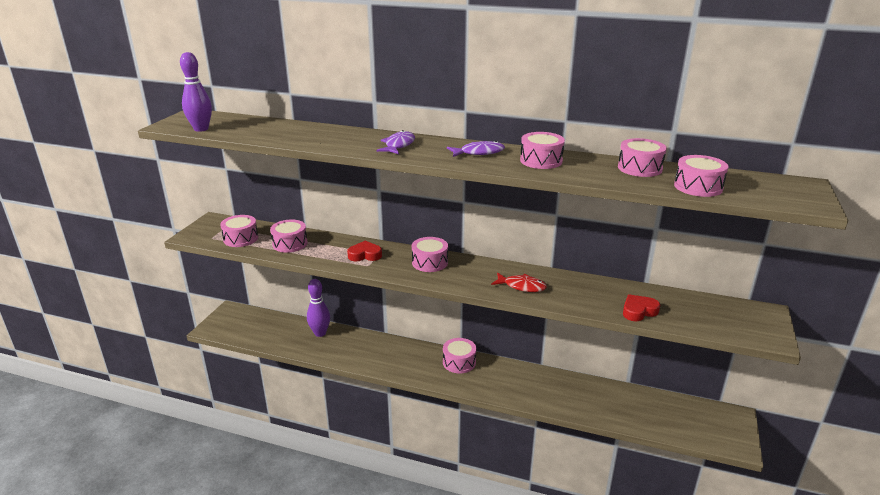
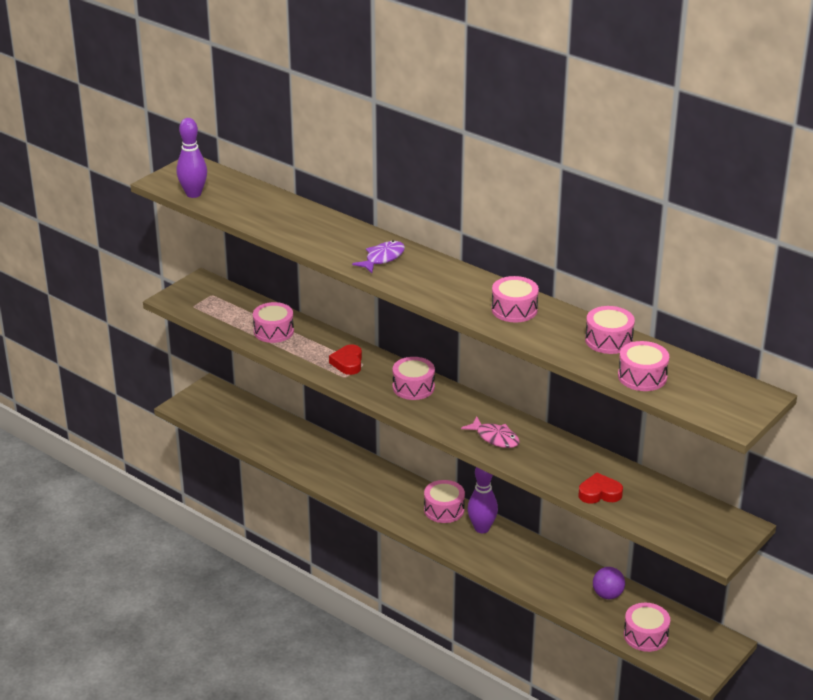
camera: 20 degrees right, 5 degrees up
(241, 238) = (223, 313): pink drum -> pink drum (645, 635)
(320, 333) = (302, 439): purple bowling pin -> purple bowling pin (482, 528)
(365, 255) = (348, 363): red heart -> red heart turned 105 degrees counterclockwise
(479, 153) = (458, 285): purple fish -> none
(522, 286) = (495, 438): red fish -> pink fish
(624, 399) = (607, 595): none -> purple ball

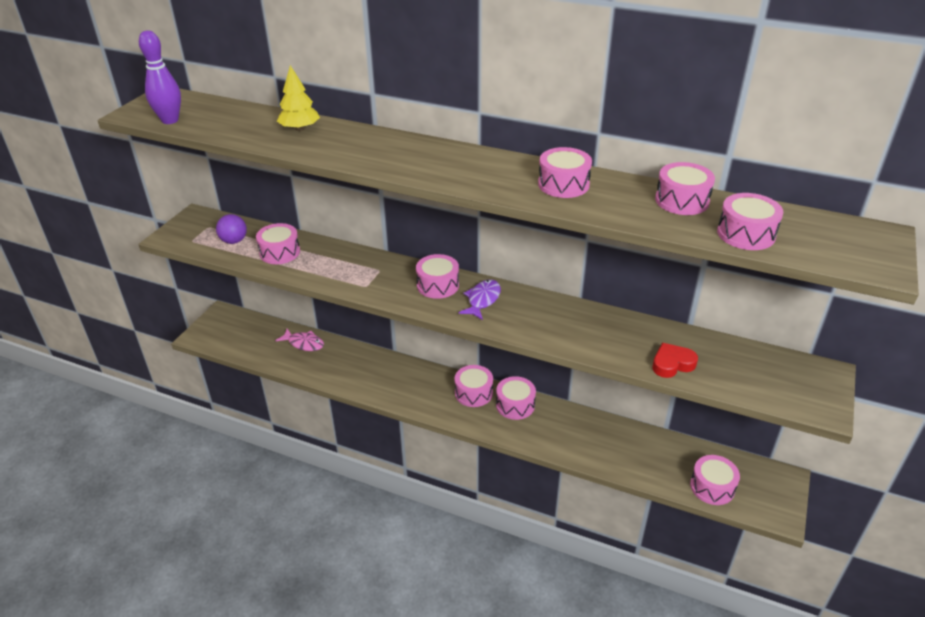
camera: 15 degrees left, 5 degrees up
(306, 220) = (300, 129): none -> yellow tree
(348, 363) = (364, 272): red heart -> none
(382, 258) = (397, 154): purple fish -> purple fish (482, 300)
(482, 528) = (515, 405): purple bowling pin -> pink drum
(495, 438) = (540, 323): pink fish -> pink fish (304, 343)
(607, 595) = (657, 450): purple ball -> purple ball (234, 241)

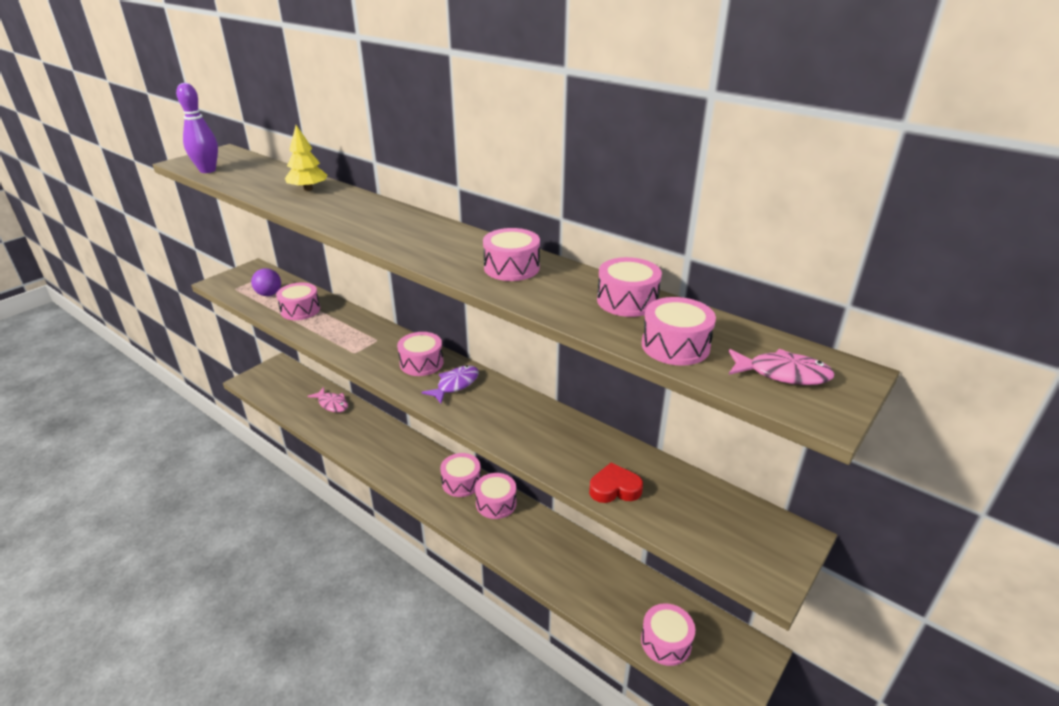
camera: 15 degrees right, 5 degrees down
(837, 243) = (782, 374): none -> pink fish

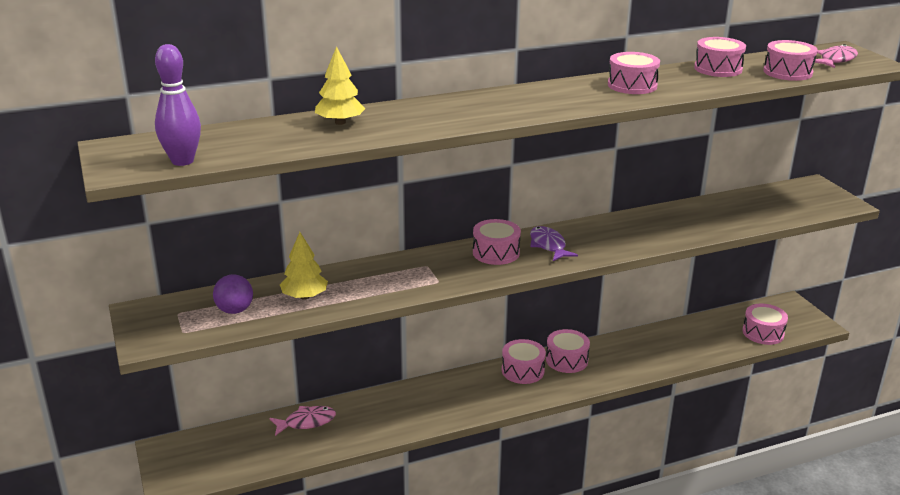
camera: 60 degrees left, 5 degrees down
(300, 310) = (304, 296): pink drum -> yellow tree
(614, 488) = (735, 221): red heart -> none

